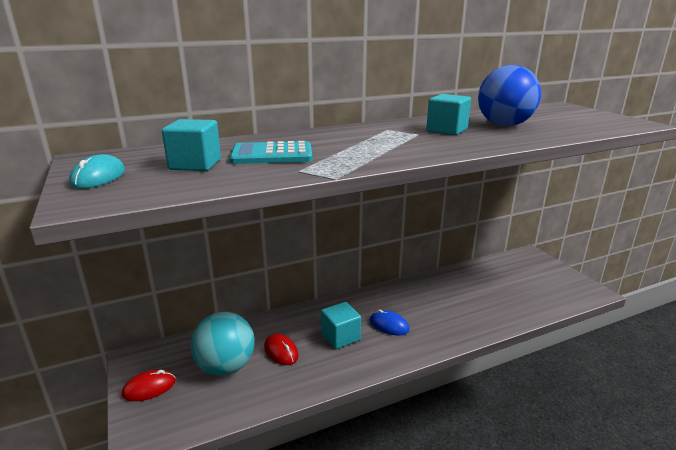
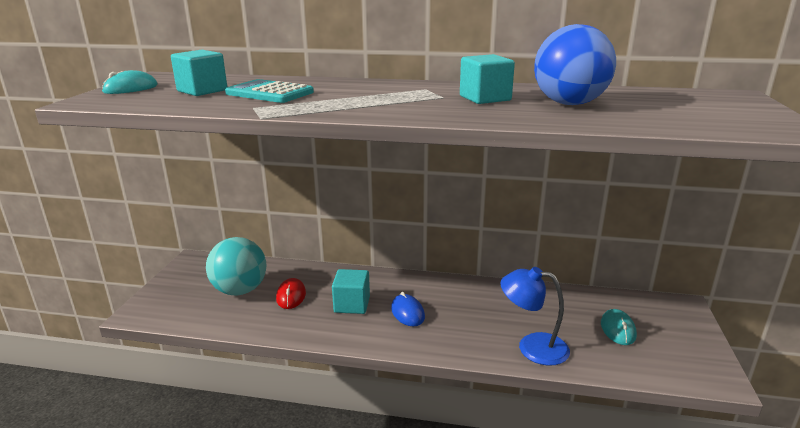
camera: 35 degrees right, 0 degrees up
(149, 388) = (178, 283): red mouse -> none
(492, 314) = (532, 347): none -> blue lamp
(519, 283) = (618, 329): none -> turquoise mouse

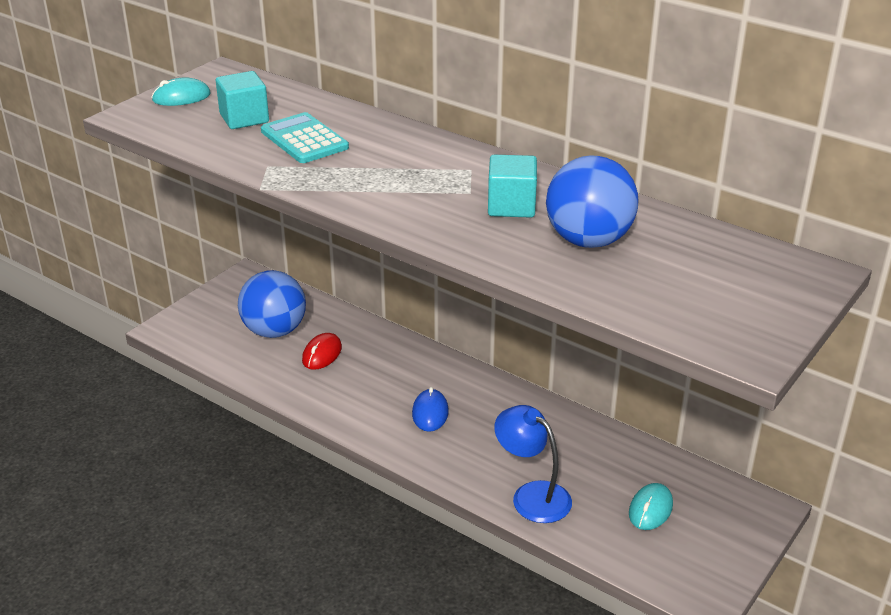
camera: 25 degrees right, 10 degrees up
(240, 290) = (274, 331): turquoise ball -> blue ball
(352, 304) = (378, 384): turquoise cube -> none

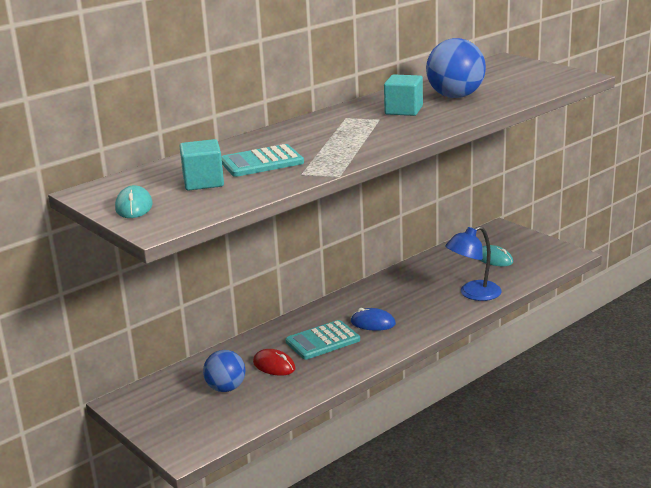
camera: 75 degrees left, 10 degrees down
(274, 331) = (226, 388): blue ball -> blue ball, size x0.66
(380, 380) = (322, 341): none -> turquoise calculator

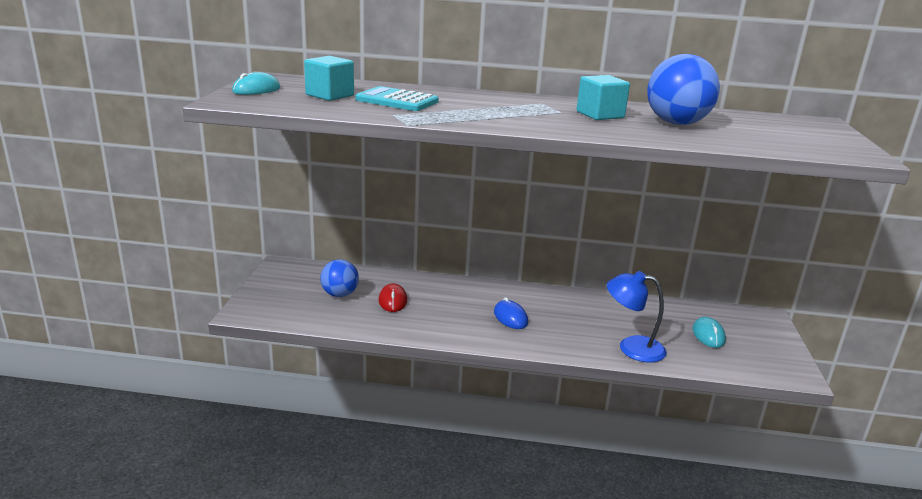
camera: 45 degrees right, 0 degrees up
(322, 341) = (453, 306): turquoise calculator -> none

